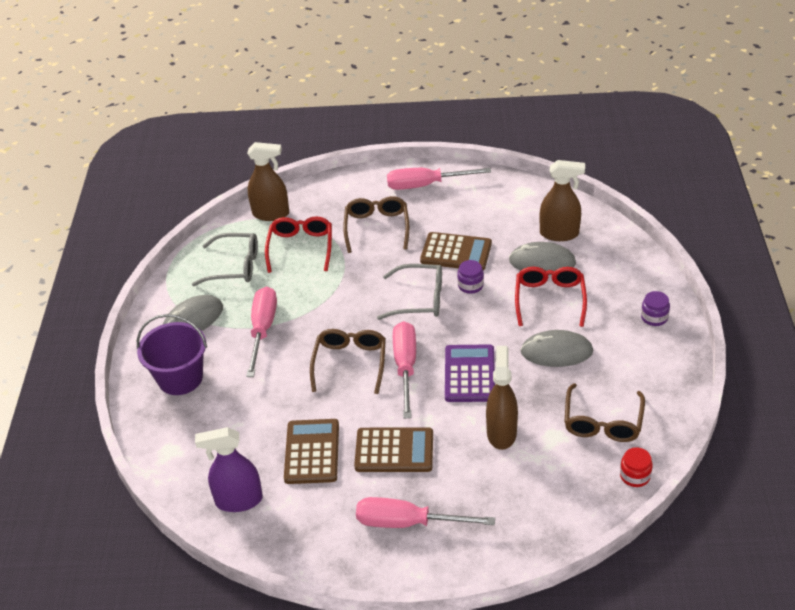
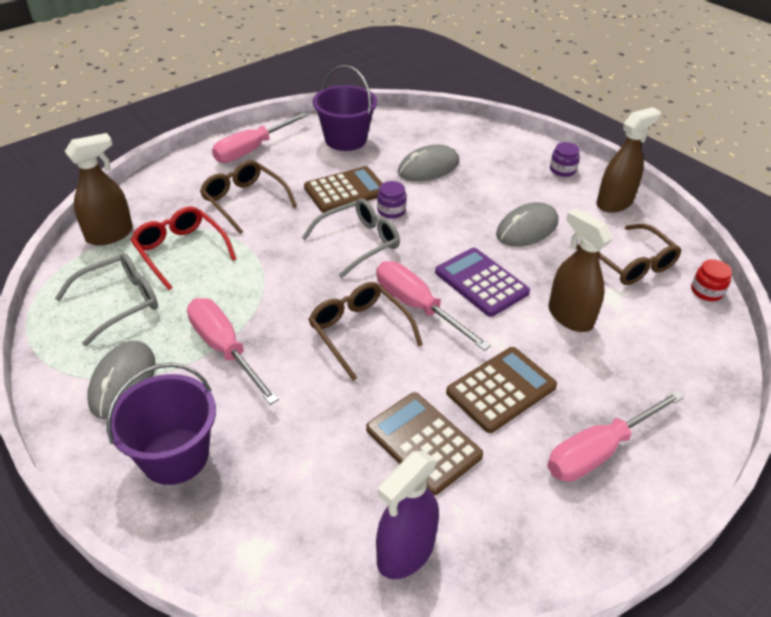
camera: 45 degrees left, 0 degrees up
(505, 206) = (345, 139): none -> purple bucket
(549, 300) = (470, 192): red glasses -> none
(559, 234) = (415, 142): brown spray bottle -> brown spray bottle (614, 203)

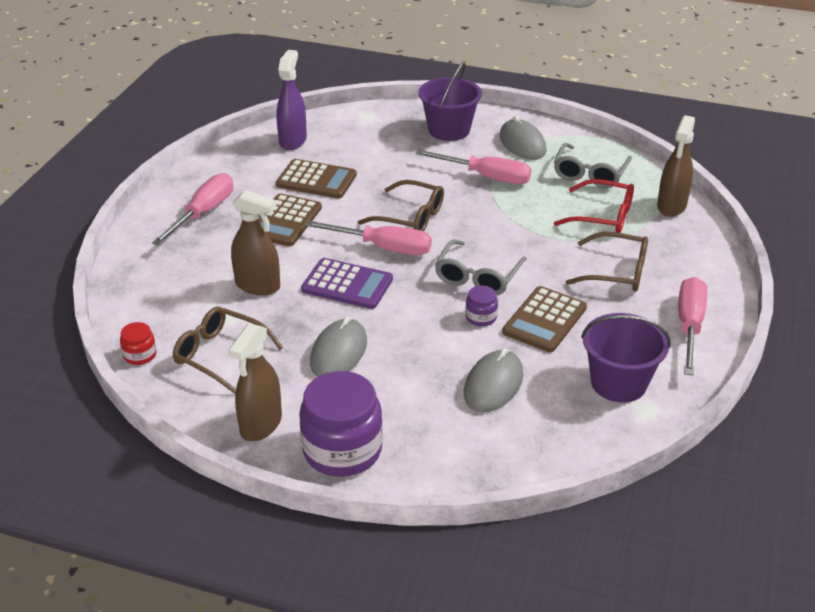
camera: 150 degrees right, 5 degrees down
(562, 170) = (342, 450): purple jar -> purple jar, size x2.20

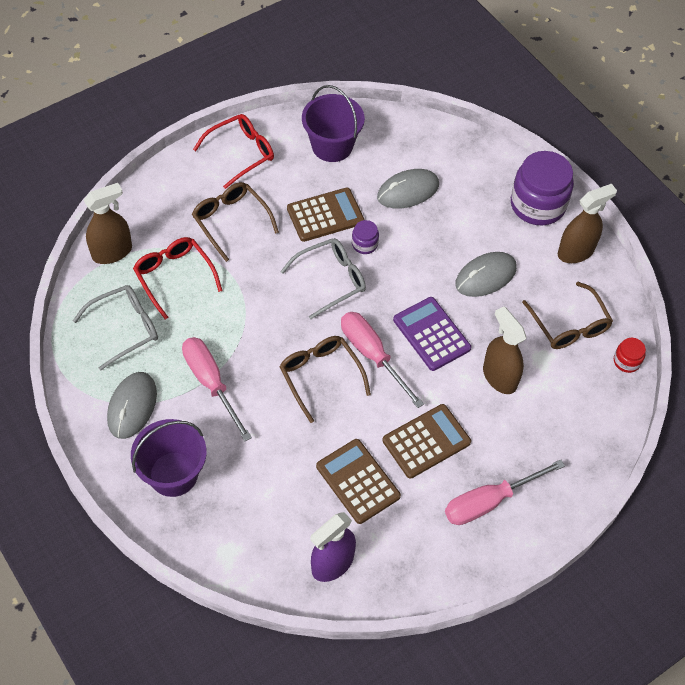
camera: 145 degrees left, 20 degrees up
(689, 326) = (240, 153): pink screwdriver -> red glasses

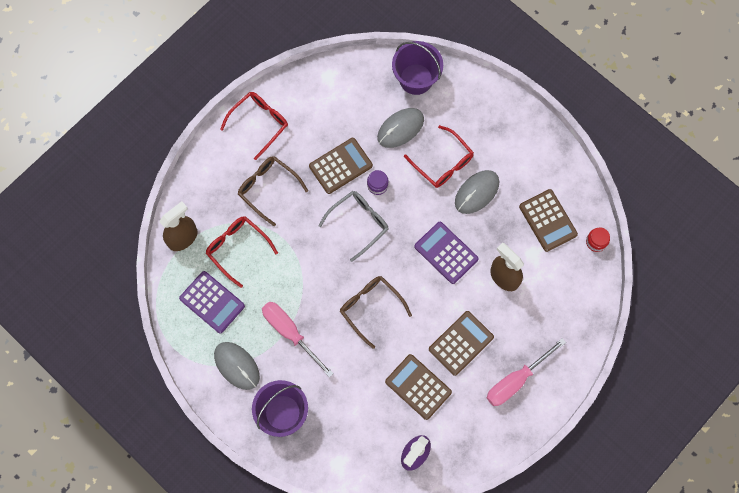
camera: 10 degrees left, 15 degrees up
(124, 328) = (212, 302): grey glasses -> purple calculator
(132, 406) = (237, 366): grey mouse -> grey mouse turned 45 degrees counterclockwise
(332, 146) = (330, 99): purple bucket -> purple bucket (416, 79)
(372, 355) = (405, 281): pink screwdriver -> none
(450, 236) = (442, 163): none -> red glasses
(537, 204) = (504, 118): purple jar -> none
(569, 325) = (547, 220): brown glasses -> brown calculator
(576, 252) = (542, 154): brown spray bottle -> none

